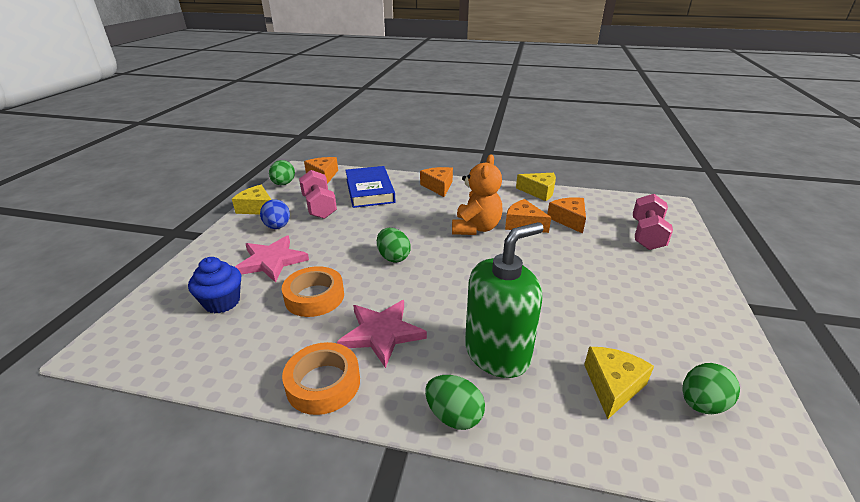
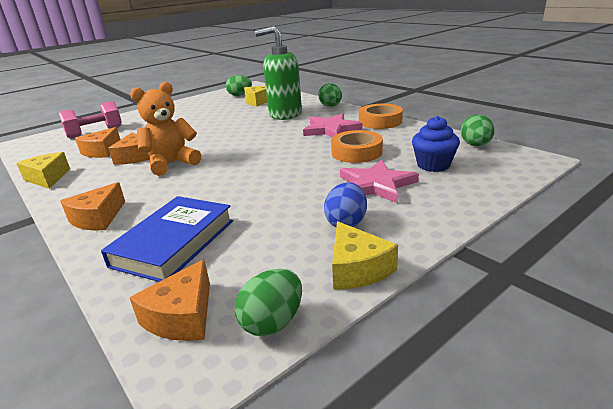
camera: 140 degrees left, 5 degrees down
(319, 207) = (269, 237): pink dumbbell -> none
(393, 257) = (269, 161): green egg -> green egg (475, 145)

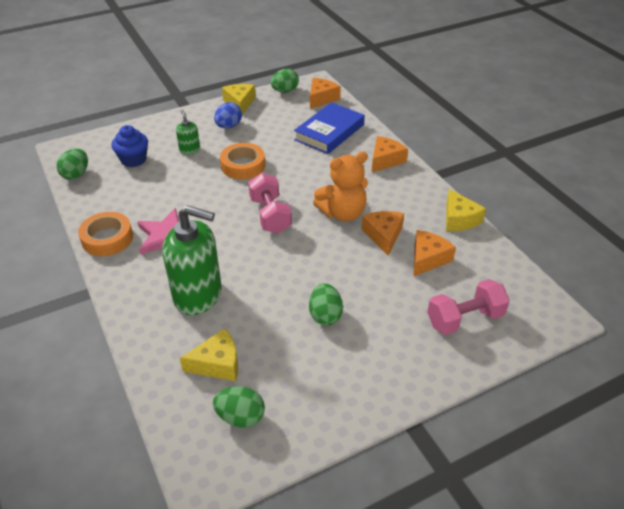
camera: 170 degrees left, 15 degrees up
(246, 152) = (270, 215): none -> pink dumbbell
(330, 106) = (127, 302): green egg -> green egg (325, 315)
(356, 152) = (174, 189): orange tape -> orange tape (243, 166)
(376, 185) = (189, 150): pink star -> green soap dispenser

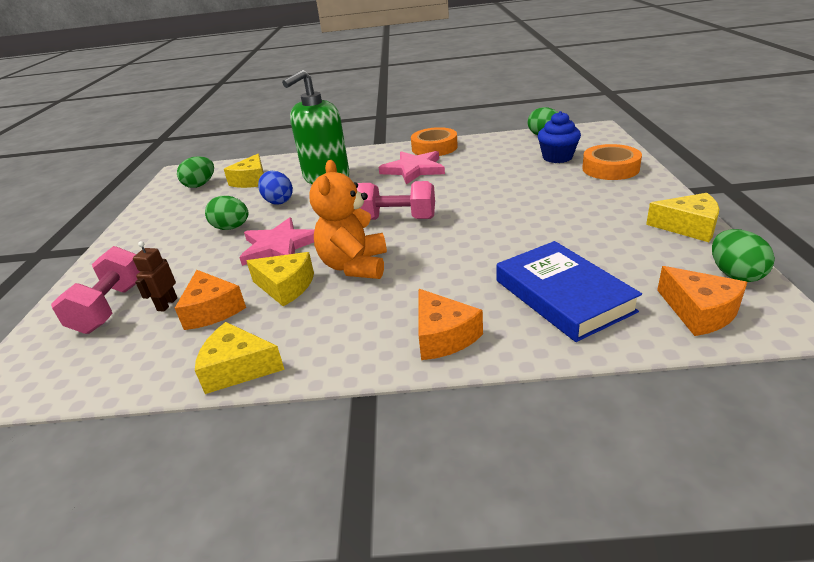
camera: 120 degrees right, 10 degrees down
(189, 150) = (563, 185): green soap dispenser -> none
(228, 126) = (614, 212): blue egg -> blue egg (278, 201)
(243, 166) = (507, 213): orange tape -> orange tape (610, 168)
(338, 265) = (279, 246): none -> pink star
(383, 235) = (285, 287): orange cheese -> yellow cheese
(439, 287) = (167, 304): none -> brown robot

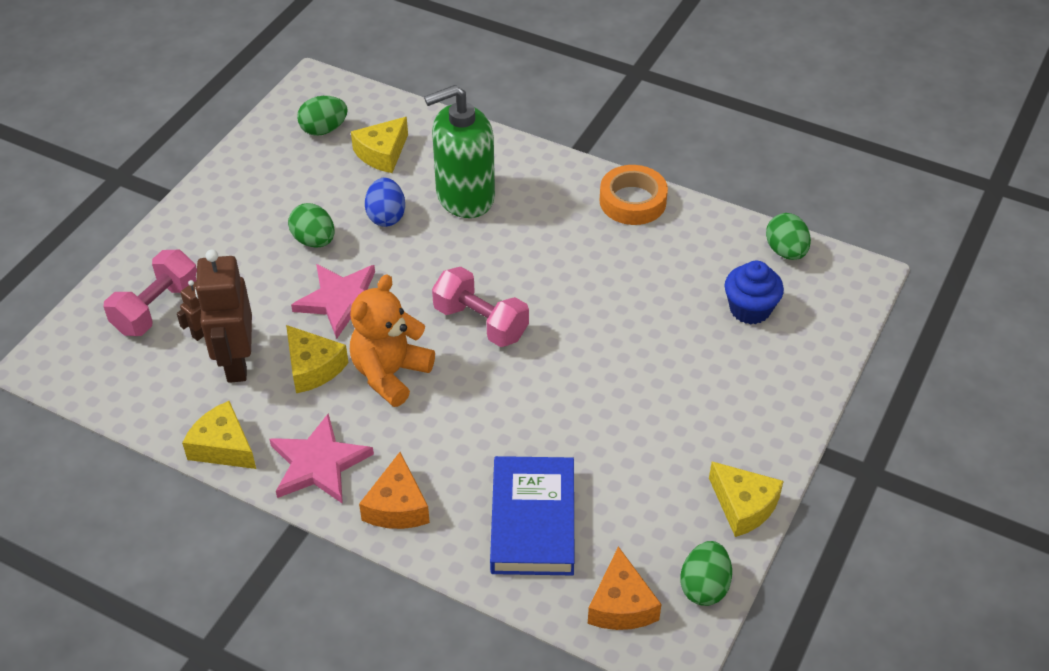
camera: 25 degrees right, 15 degrees up
(212, 310) = (236, 363): orange cheese -> brown robot
(413, 169) = (570, 237): pink star -> pink star (318, 463)
(610, 168) = (783, 367): orange tape -> none

